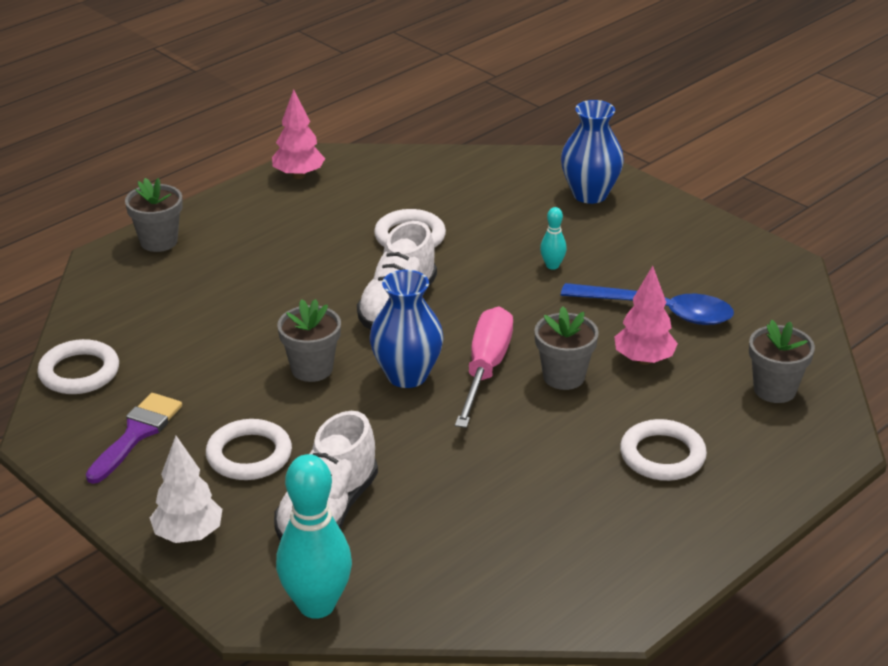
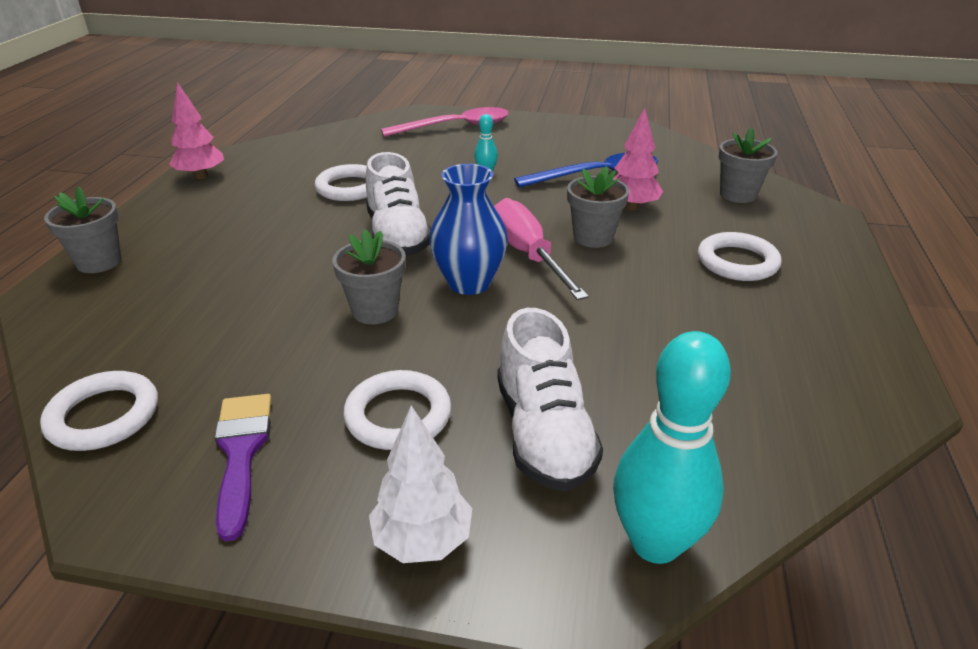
camera: 35 degrees left, 0 degrees up
(590, 194) = (455, 127): blue vase -> pink spoon

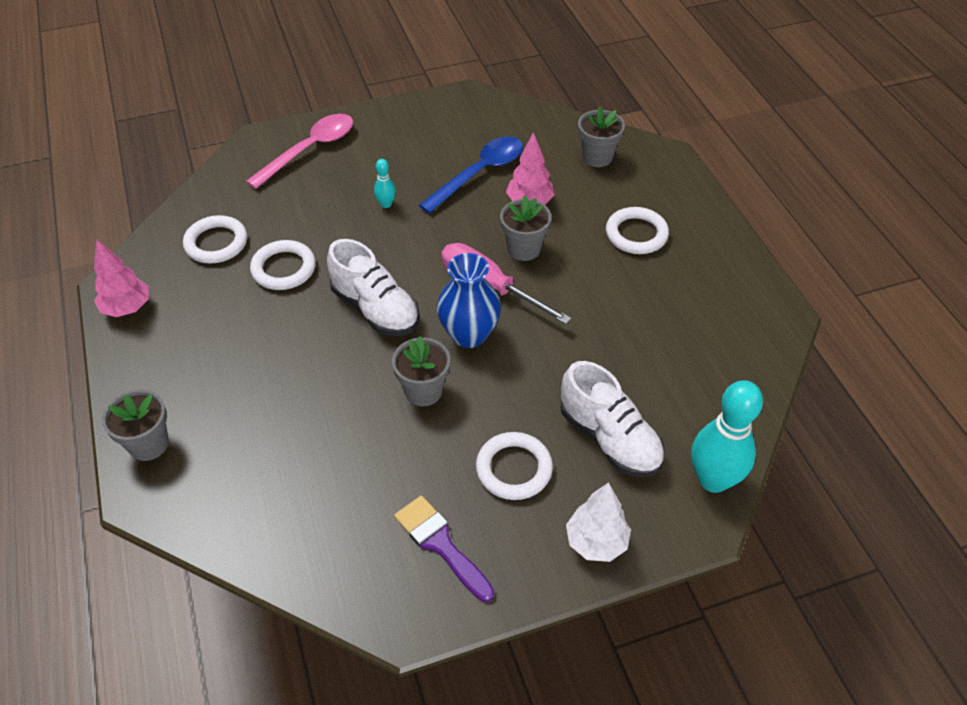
camera: 30 degrees left, 15 degrees up
(104, 416) = (319, 567): white ring -> white ring (216, 243)

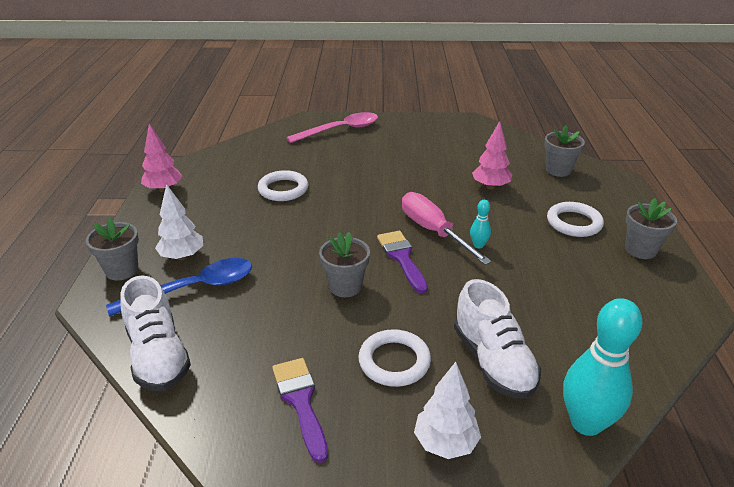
camera: 20 degrees right, 15 degrees down
(212, 404) = (182, 256): none -> white tree
(216, 243) = (246, 166): white ring -> none
(375, 309) = (336, 226): white shoe -> white shoe (158, 356)
(386, 204) = (378, 168): turquoise bowling pin -> turquoise bowling pin (478, 245)
(469, 334) = (402, 258): blue vase -> purple brush
(479, 174) = (458, 163): blue spoon -> blue spoon (194, 289)
(524, 249) = (473, 213): grey flower pot -> grey flower pot (640, 250)

